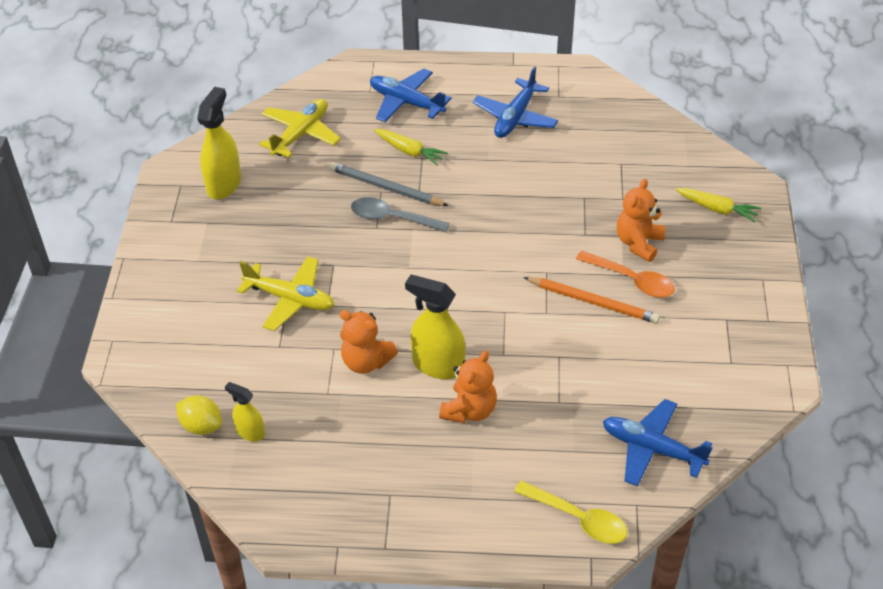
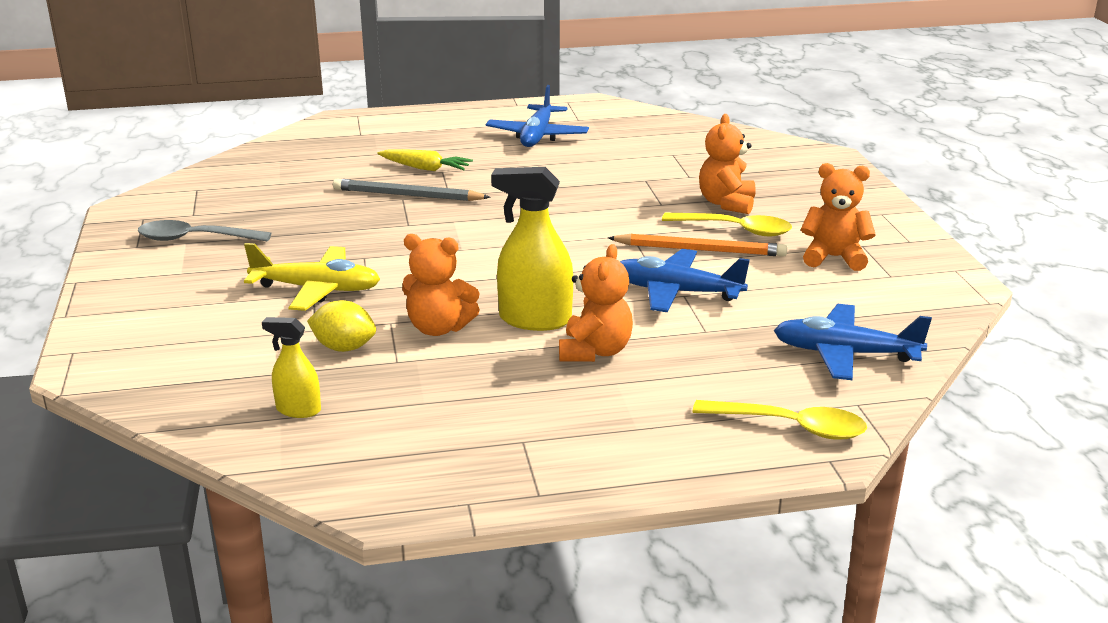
camera: 15 degrees left, 20 degrees down
(201, 426) = (224, 413): yellow lemon -> yellow lemon (344, 348)
(224, 184) = (200, 212): yellow spray bottle -> none
(300, 134) = (287, 169): yellow plane -> none
(392, 218) = (425, 216): grey spoon -> grey spoon (195, 239)
(406, 102) = (406, 137): blue plane -> blue plane (676, 292)
(631, 280) = (735, 230): orange spoon -> yellow spoon
(696, 331) = (834, 257): none -> orange teddy bear
(717, 209) = (798, 173): yellow carrot -> none

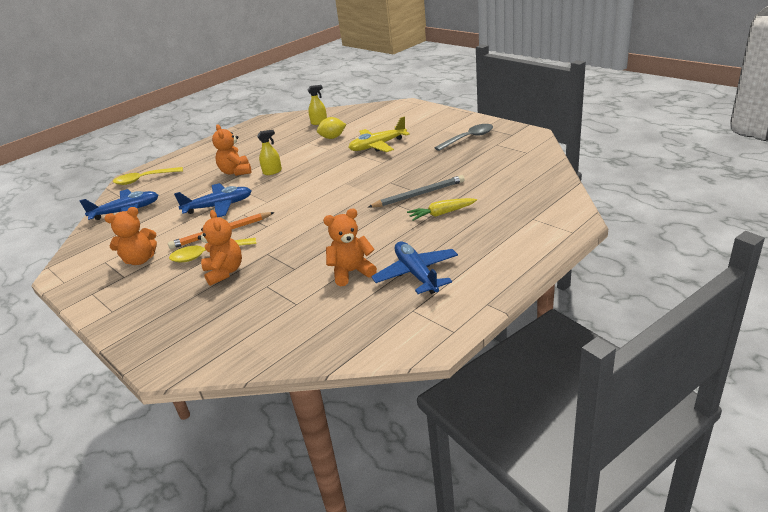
camera: 150 degrees right, 5 degrees up
(438, 328) = (307, 155): orange teddy bear -> orange teddy bear (351, 272)
(534, 320) = (272, 172): yellow spray bottle -> yellow spray bottle, size x0.57

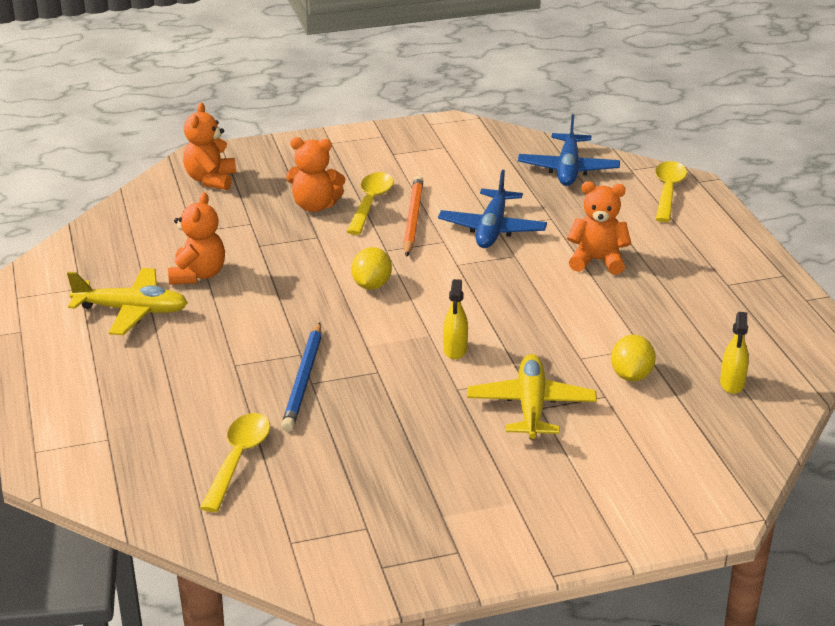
camera: 115 degrees right, 0 degrees up
(140, 260) = (418, 165): orange teddy bear -> orange teddy bear (211, 180)
(272, 172) = (555, 289): yellow spray bottle -> yellow spray bottle (455, 350)
(311, 214) = (371, 285): none -> yellow lemon
(416, 274) = (132, 311): blue plane -> yellow plane
(419, 194) = (304, 380): grey pencil -> blue pencil
(441, 214) = (226, 376): yellow carrot -> none
(468, 138) = (433, 510): grey spoon -> none
(497, 182) = (238, 459): none -> yellow spoon

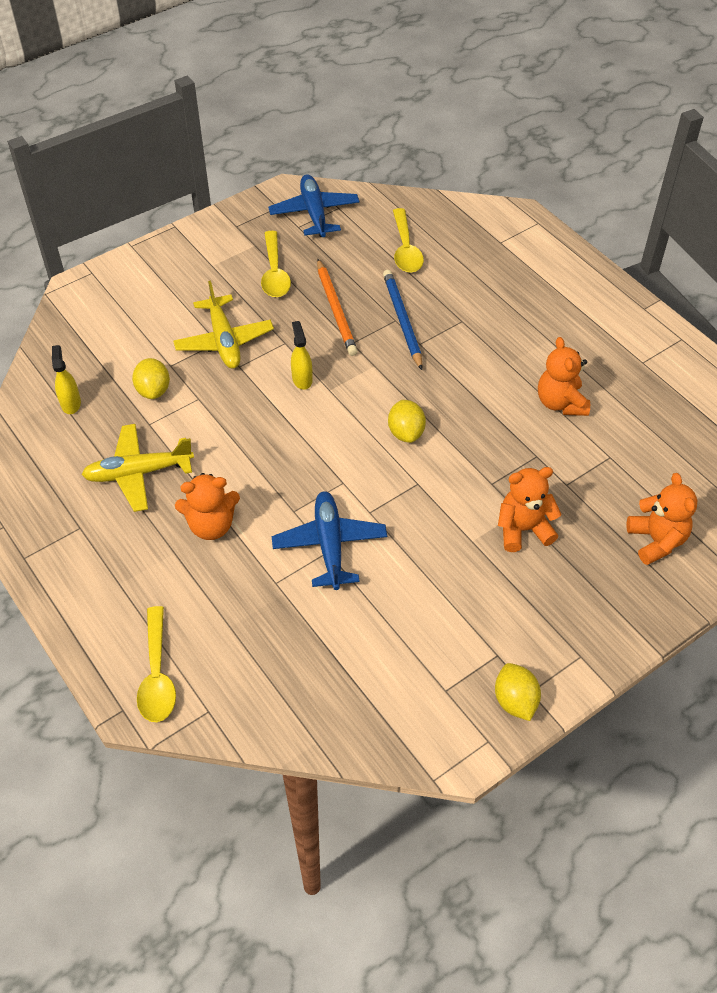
camera: 160 degrees right, 20 degrees up
(132, 311) = (580, 350): yellow plane -> yellow plane (138, 473)
(370, 203) = (471, 551): yellow spoon -> yellow spoon (274, 273)
(397, 134) = (515, 701): none -> yellow lemon
(412, 219) = (416, 538): orange pencil -> orange pencil (336, 310)
(568, 169) = (282, 685): blue plane -> blue plane (314, 213)

